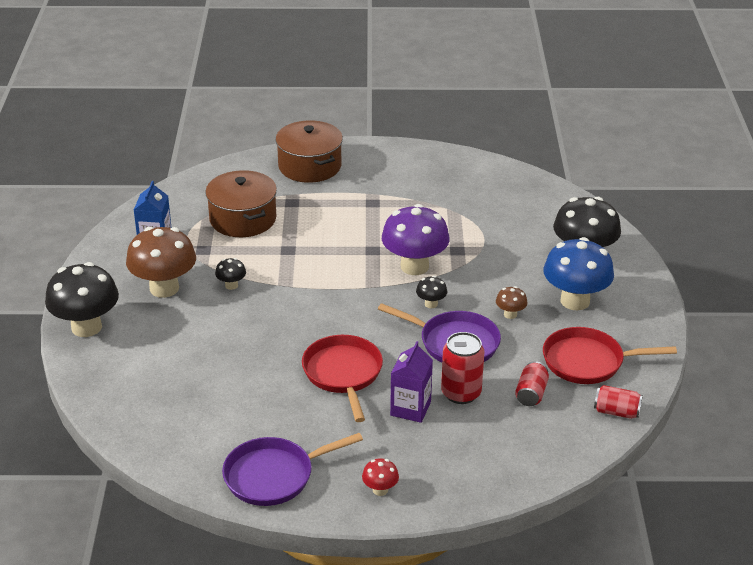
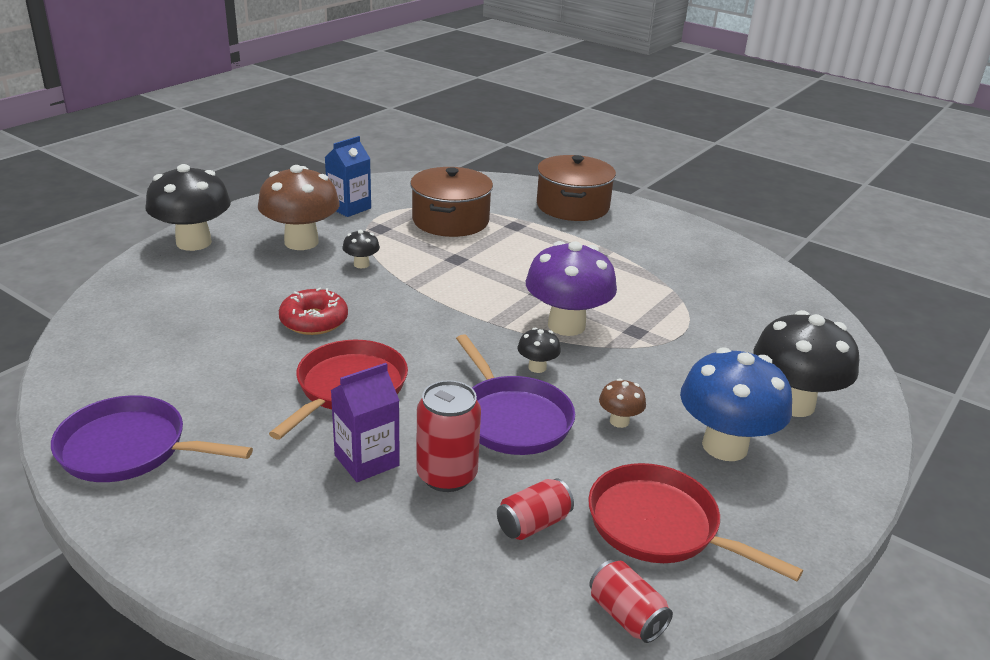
camera: 35 degrees right, 5 degrees down
(260, 342) = (314, 321): none -> red donut
(380, 490) = (204, 531): red mushroom -> none

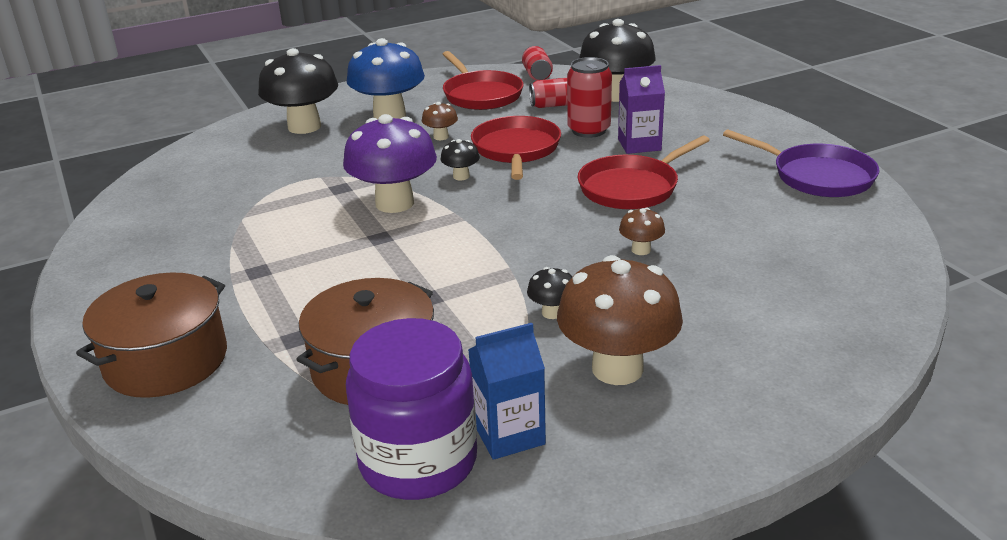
camera: 150 degrees left, 0 degrees up
(194, 242) = (782, 401): black mushroom -> black mushroom (616, 95)
(314, 321) = (641, 250): red donut -> brown mushroom
(388, 193) = (418, 461): none -> purple jar
(512, 418) = (516, 150): purple pan -> red pan

